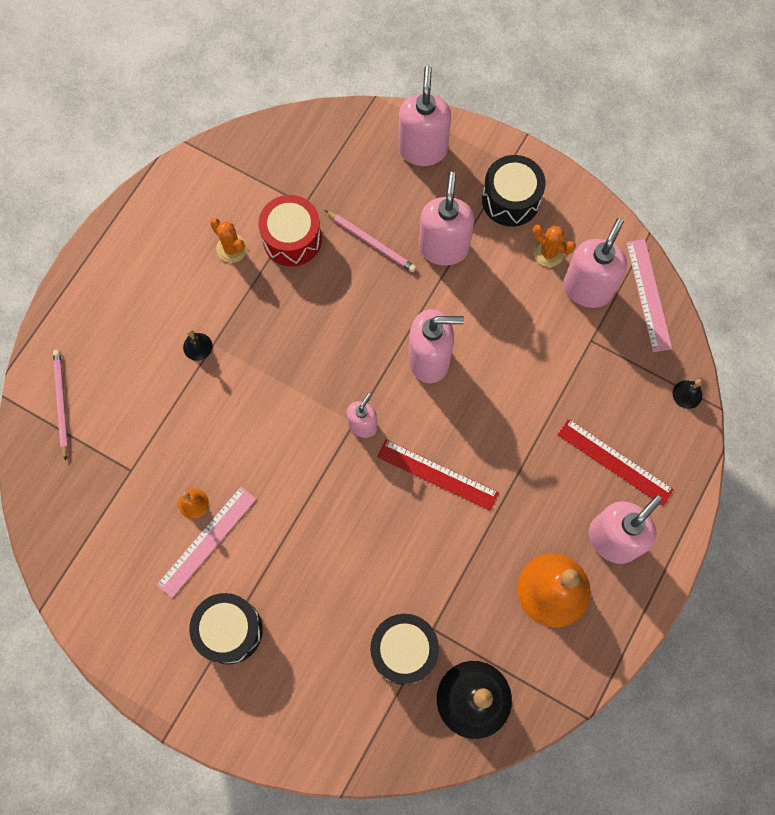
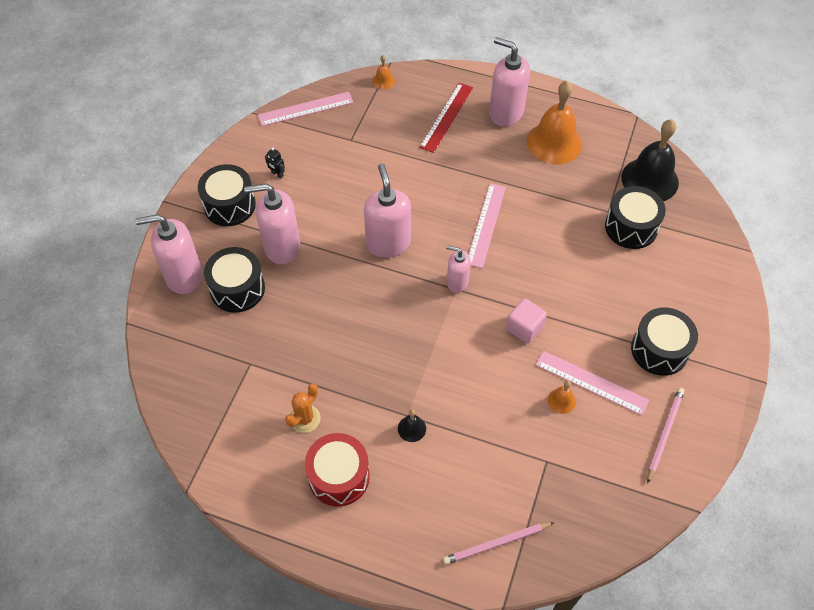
camera: 100 degrees left, 15 degrees down
(289, 486) = (524, 328): none -> pink cube
(292, 239) = (288, 367): red drum -> red drum (339, 476)
(371, 242) = (283, 302): pink pencil -> pink pencil (664, 433)
(397, 199) = (237, 289): none -> black drum
(437, 474) = (486, 224): red ruler -> pink ruler
(548, 253) = (277, 174): orange cactus -> black robot
(587, 288) = (306, 146): pink soap dispenser -> none
(687, 394) = (383, 81): black bell -> orange bell

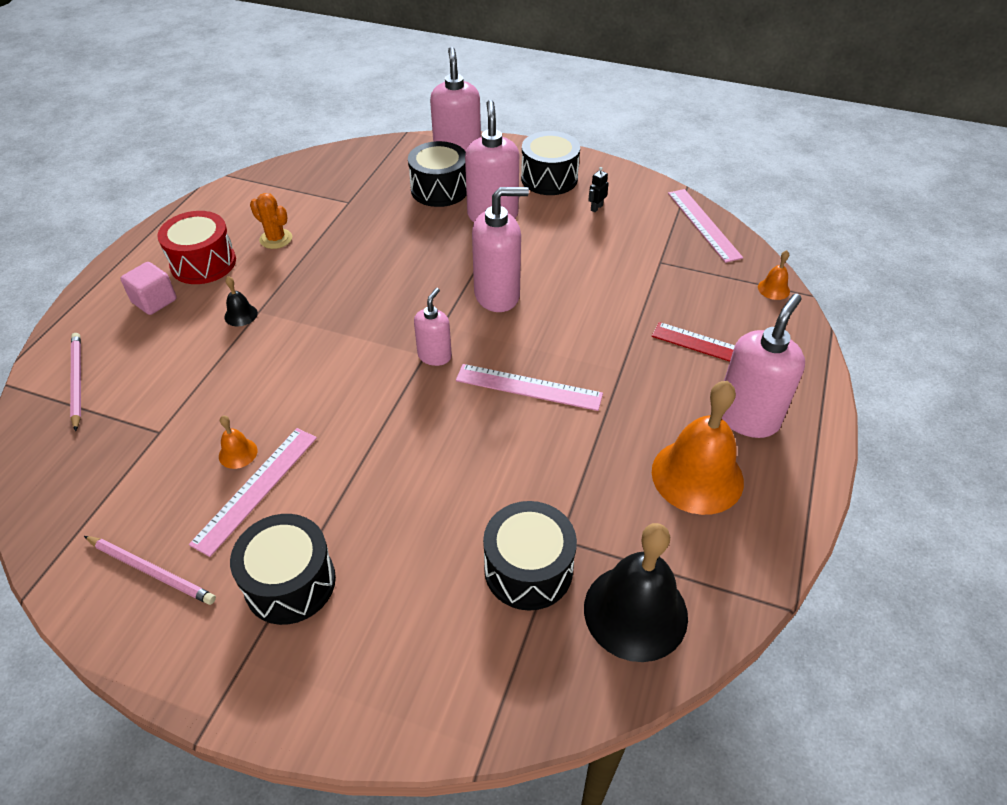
camera: 90 degrees right, 10 degrees down
(524, 328) = (355, 420): pink cube -> pink cube (154, 301)

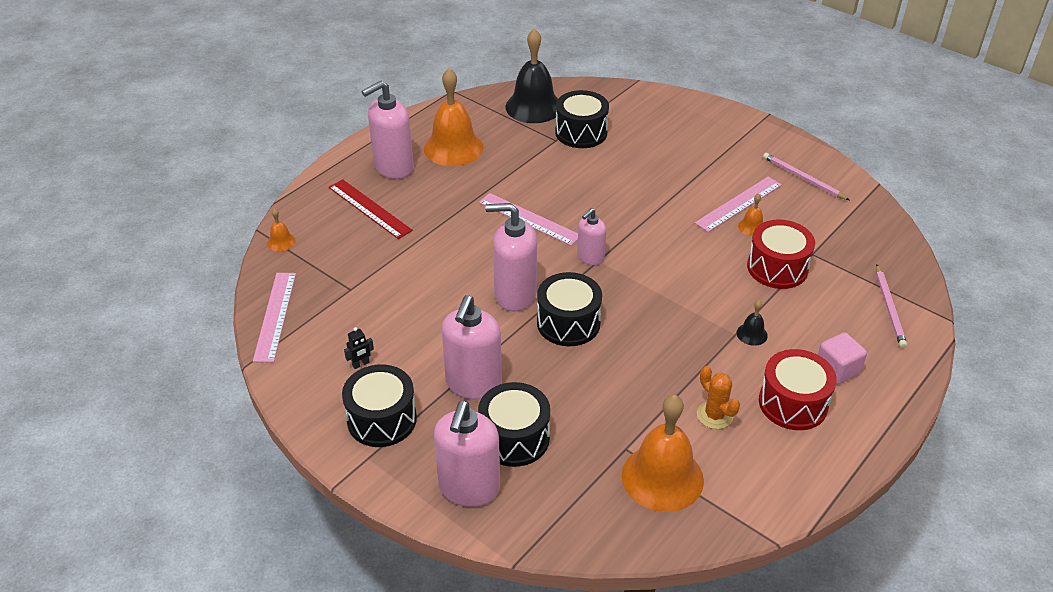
camera: 160 degrees left, 5 degrees down
(207, 399) = (777, 268): none -> red drum
(290, 582) = (719, 156): black drum -> black drum (568, 323)
(315, 191) = (662, 477): none -> orange bell

